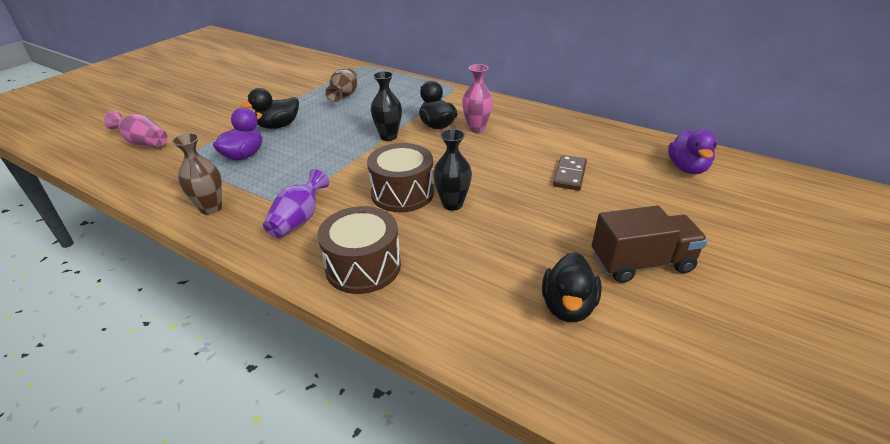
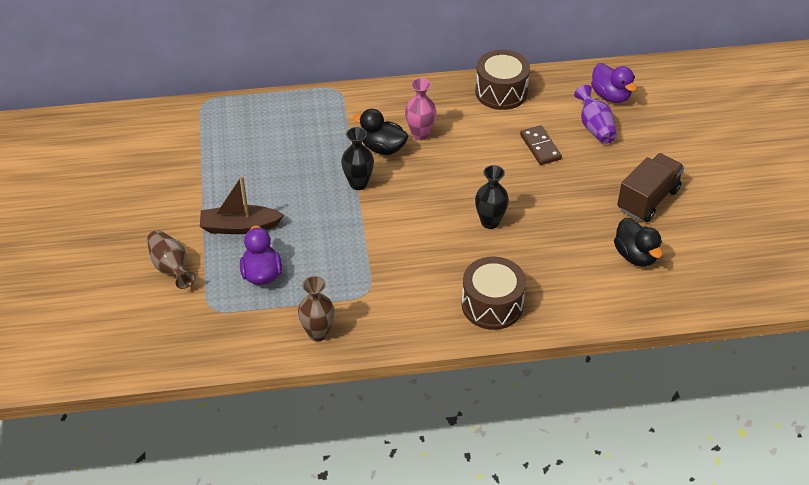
camera: 40 degrees left, 10 degrees up
(144, 143) = (140, 317): pink vase -> none
(278, 126) = (240, 227): black duck -> brown boat
(298, 220) = (400, 301): purple vase -> purple vase (595, 127)
(345, 95) = (246, 155): brown vase -> brown vase (171, 267)
(402, 193) = (443, 233): brown drum -> brown drum (501, 92)

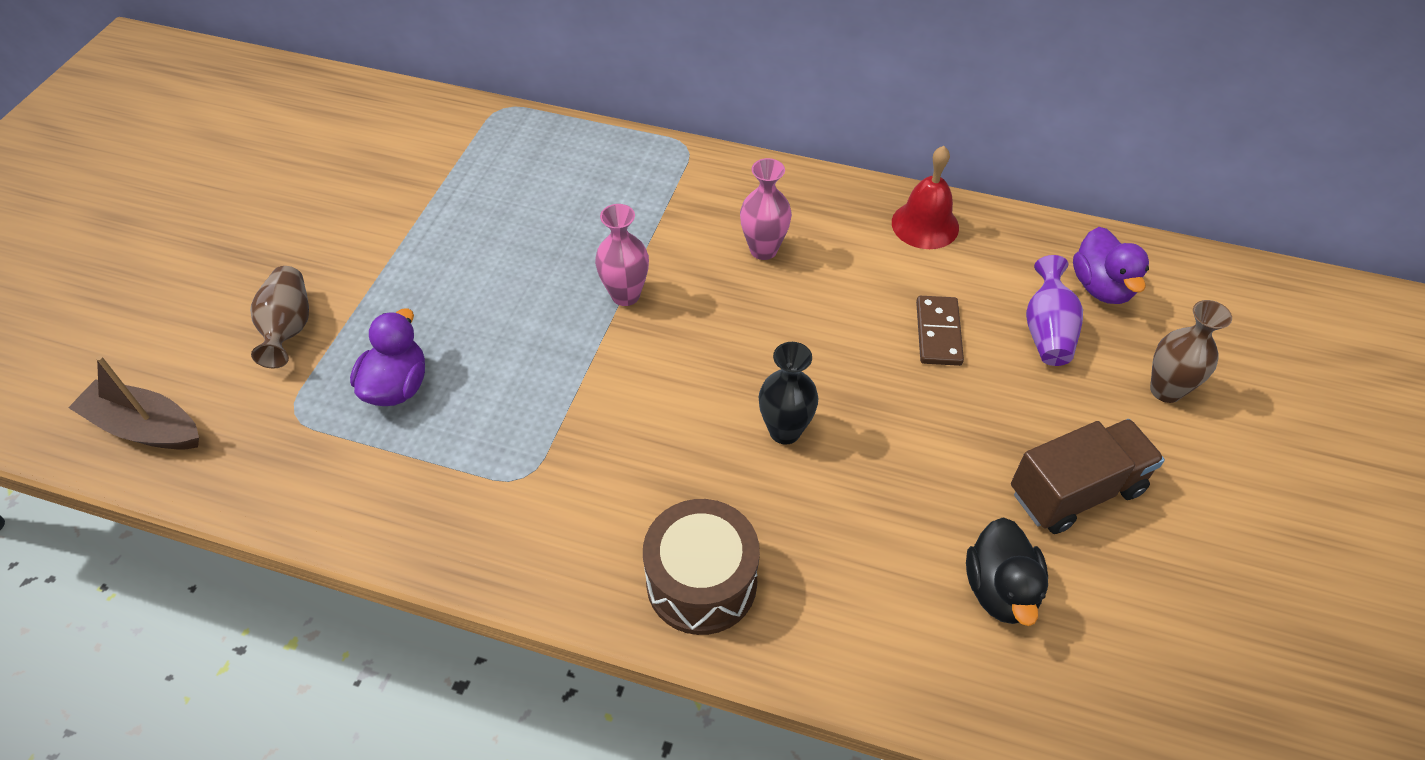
camera: 25 degrees right, 5 degrees up
(240, 227) = (420, 301): brown boat -> brown boat (145, 427)
(318, 333) = (407, 517): brown vase -> brown vase (1165, 390)
(358, 183) = (625, 295): black vase -> pink vase
(383, 148) = (695, 253): black duck -> none
(501, 92) = (925, 225): brown drum -> red bell

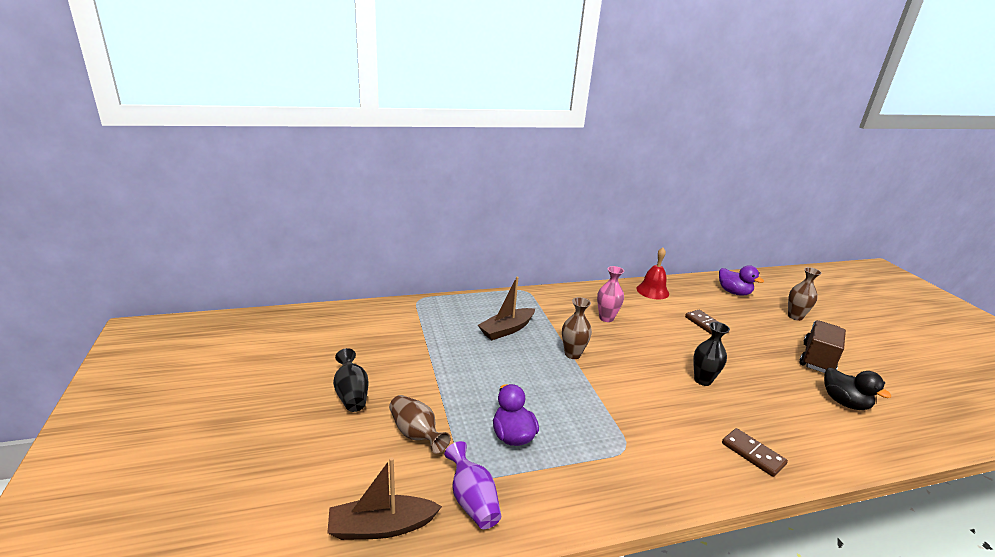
camera: 35 degrees left, 25 degrees down
(271, 237) = (351, 394): none -> black vase
(573, 211) = (506, 330): none -> brown boat
(625, 295) = (572, 354): pink vase -> brown vase
(701, 582) = (753, 454): brown drum -> brown domino
(1047, 331) = (737, 311): purple vase -> purple vase (472, 501)

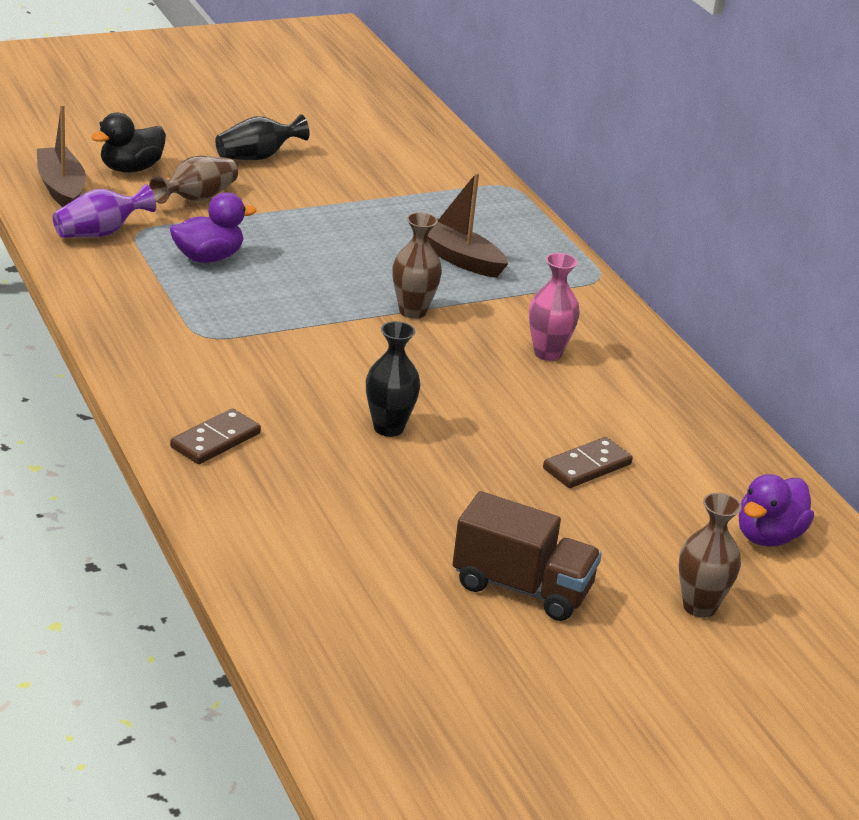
camera: 80 degrees right, 5 degrees up
(652, 291) = (696, 420): red bell -> none
(844, 402) = (378, 577): black duck -> black duck (131, 169)

